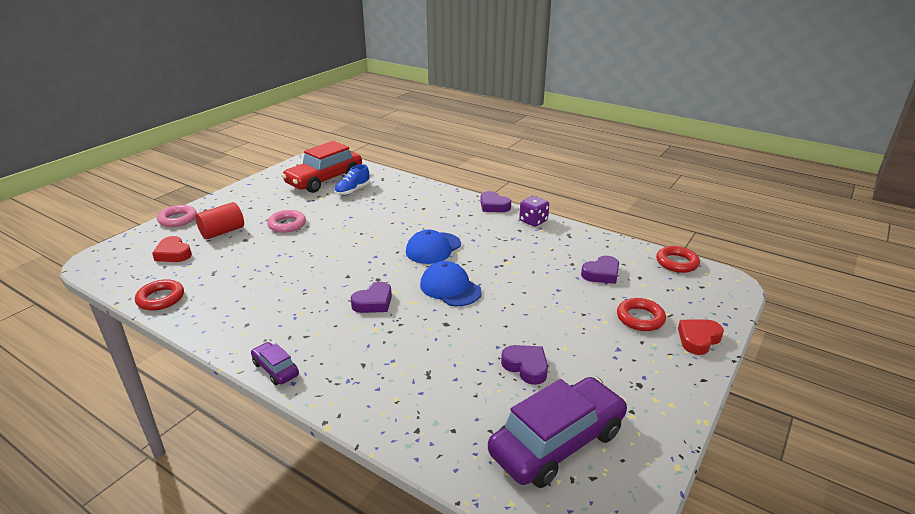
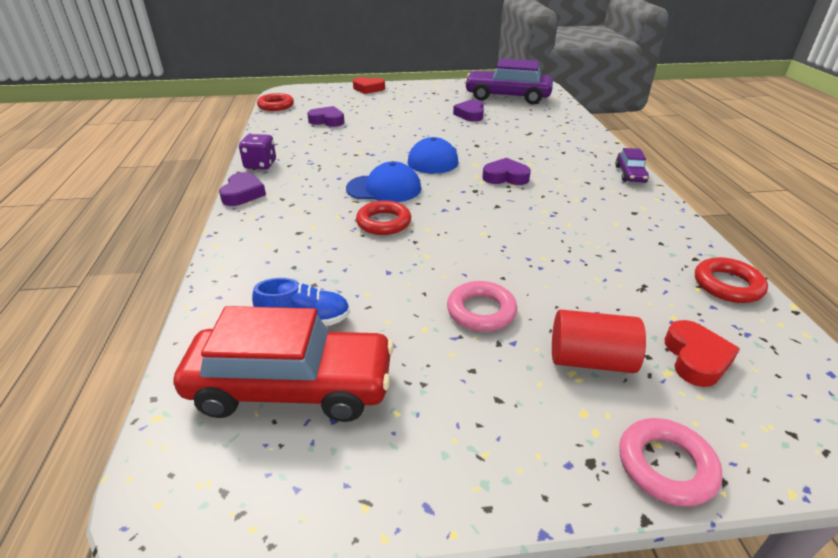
camera: 130 degrees left, 5 degrees up
(640, 318) = (369, 102): red ring -> red ring (383, 222)

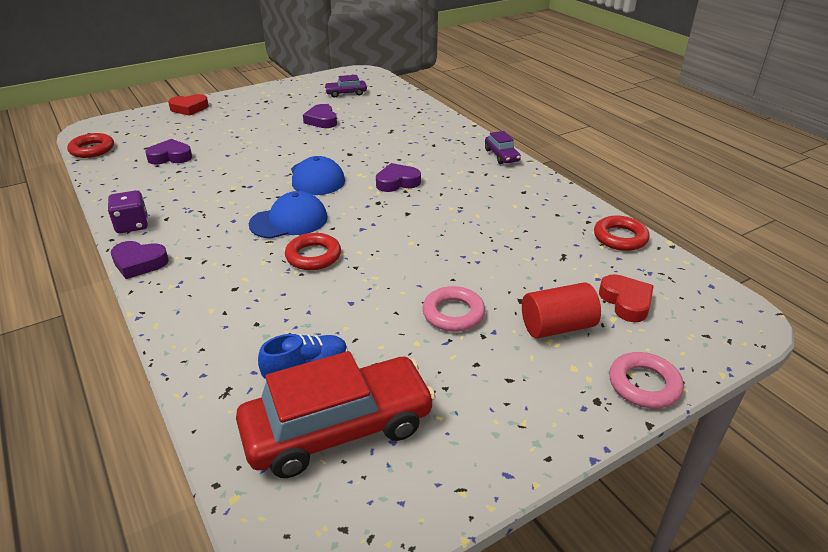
camera: 25 degrees left, 0 degrees up
(243, 194) = (139, 263): purple heart -> purple heart turned 120 degrees clockwise
(507, 97) = (346, 93): purple car -> purple car, size x0.46

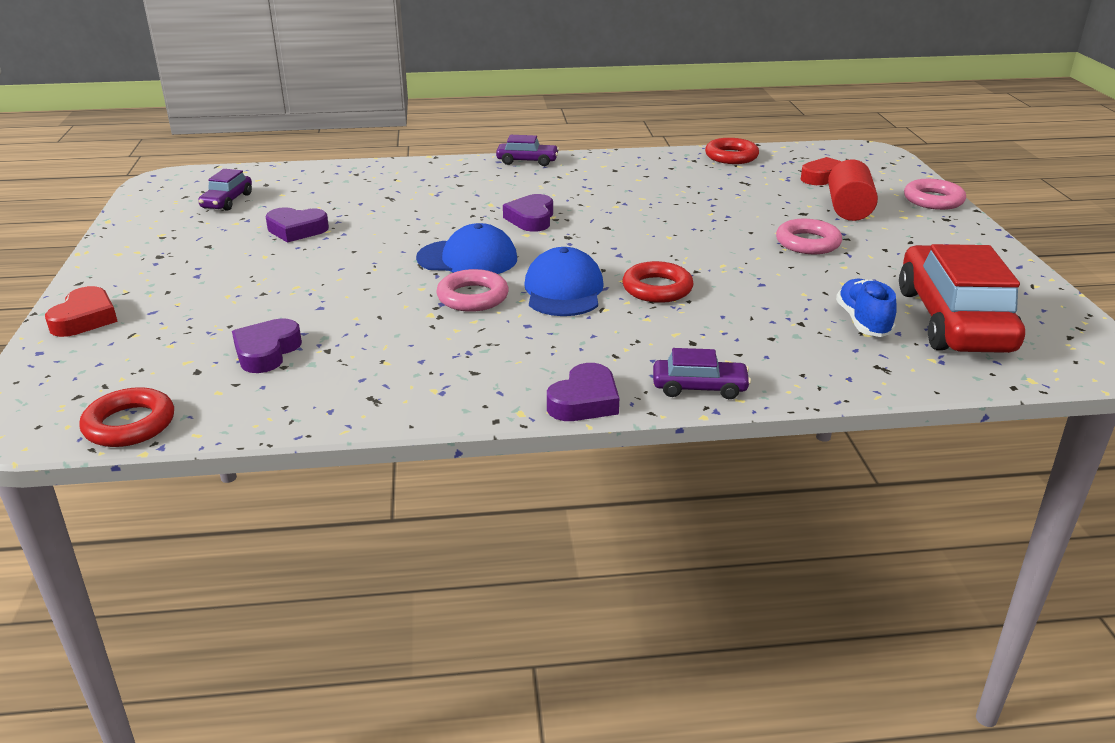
camera: 65 degrees left, 5 degrees down
(132, 225) = (469, 400): purple dice -> none
(167, 304) = (699, 388): none -> purple car
(262, 193) = (472, 297): none -> pink ring

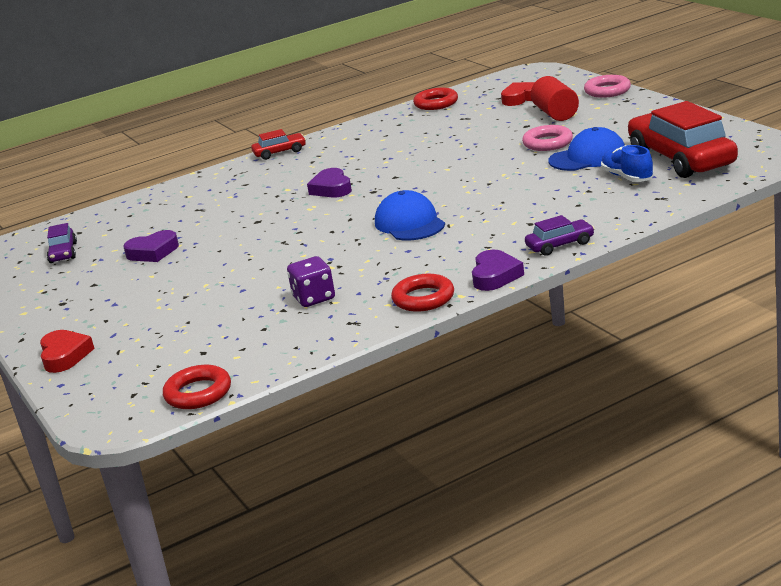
camera: 20 degrees left, 5 degrees down
(266, 352) = (239, 325): purple heart -> none
(371, 348) = (314, 298): none -> purple dice
(467, 258) = (315, 227): blue cap -> blue cap (588, 157)
(472, 297) = (349, 247): pink ring -> none
(527, 161) = (280, 152): purple car -> red car
(657, 288) = (473, 201): red ring -> red ring (423, 298)

